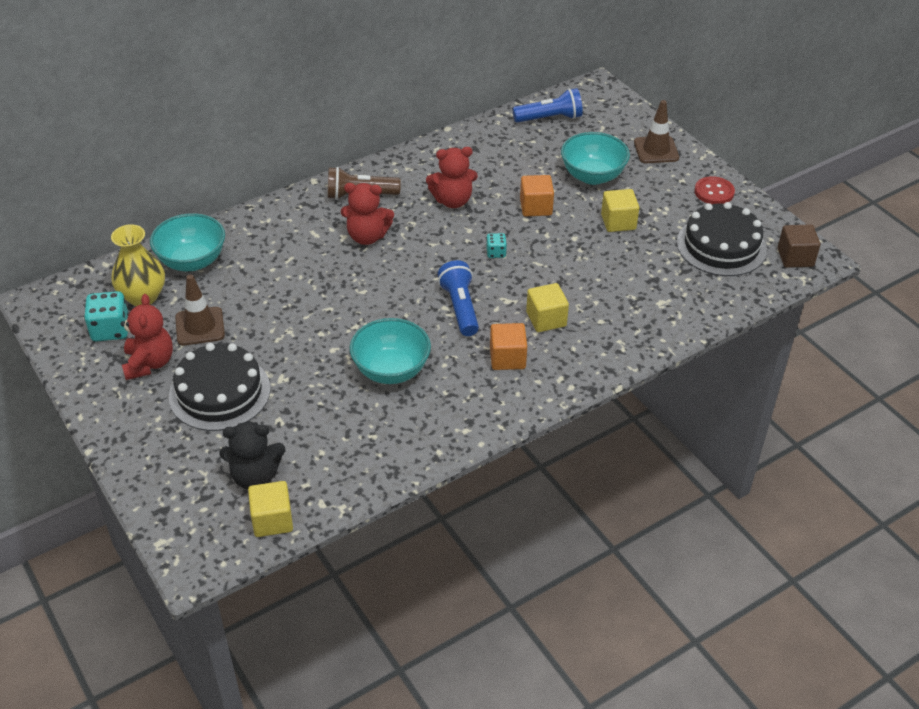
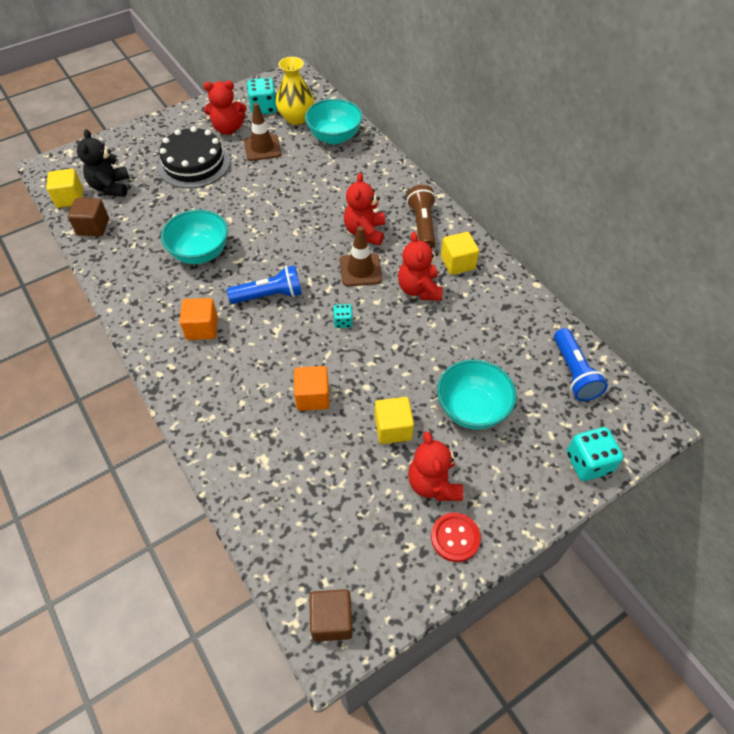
camera: 90 degrees right, 10 degrees up
(335, 483) = (93, 227): none -> brown cube
(536, 207) = (413, 355): orange cube -> orange cube (312, 397)
(546, 319) = (248, 358): yellow cube -> yellow cube (457, 263)
(636, 121) = (588, 463): none -> turquoise dice
(656, 150) = (531, 479): brown traffic cone -> brown traffic cone (360, 270)
(669, 201) = (433, 484): none -> red teddy bear
(721, 246) = (354, 533): black cake -> none

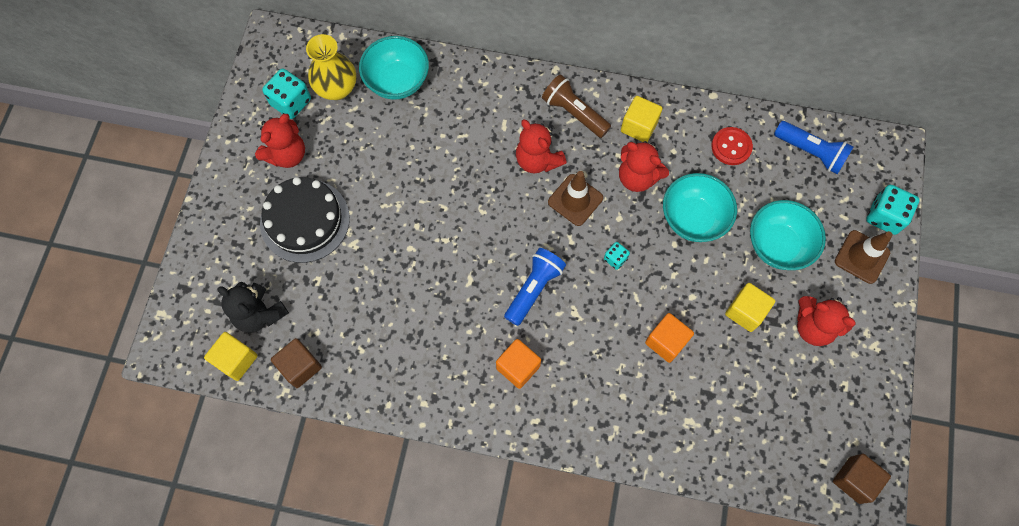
camera: 45 degrees left, 15 degrees up
(200, 253) = (429, 303): turquoise bowl -> turquoise bowl (693, 218)
(262, 148) = (347, 149): brown traffic cone -> brown traffic cone (862, 257)
(455, 538) = (864, 351): red button -> red button (731, 147)

